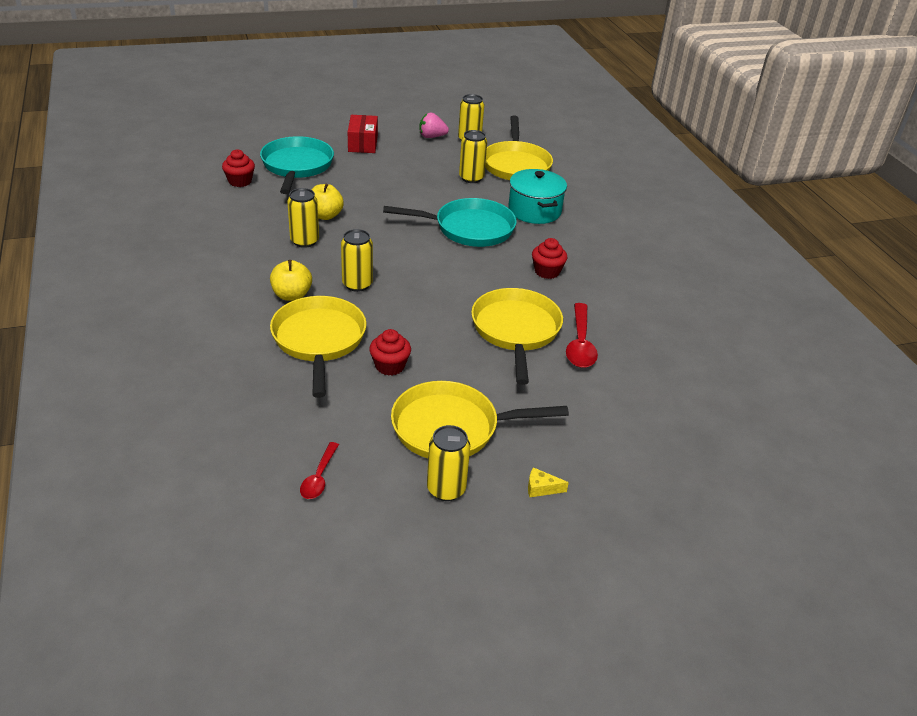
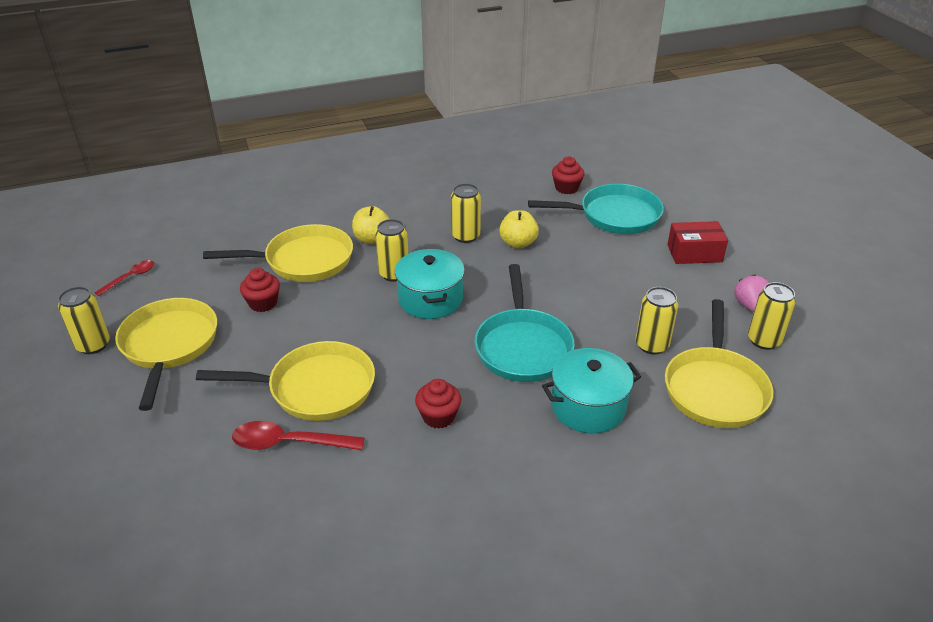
camera: 90 degrees right, 0 degrees up
(319, 477) = (130, 278): red spoon -> red spoon turned 120 degrees clockwise
(401, 266) = (430, 299): none -> turquoise pot
(516, 164) = (715, 388): yellow pan -> yellow pan turned 75 degrees counterclockwise
(541, 488) = (72, 405): yellow cheese -> none

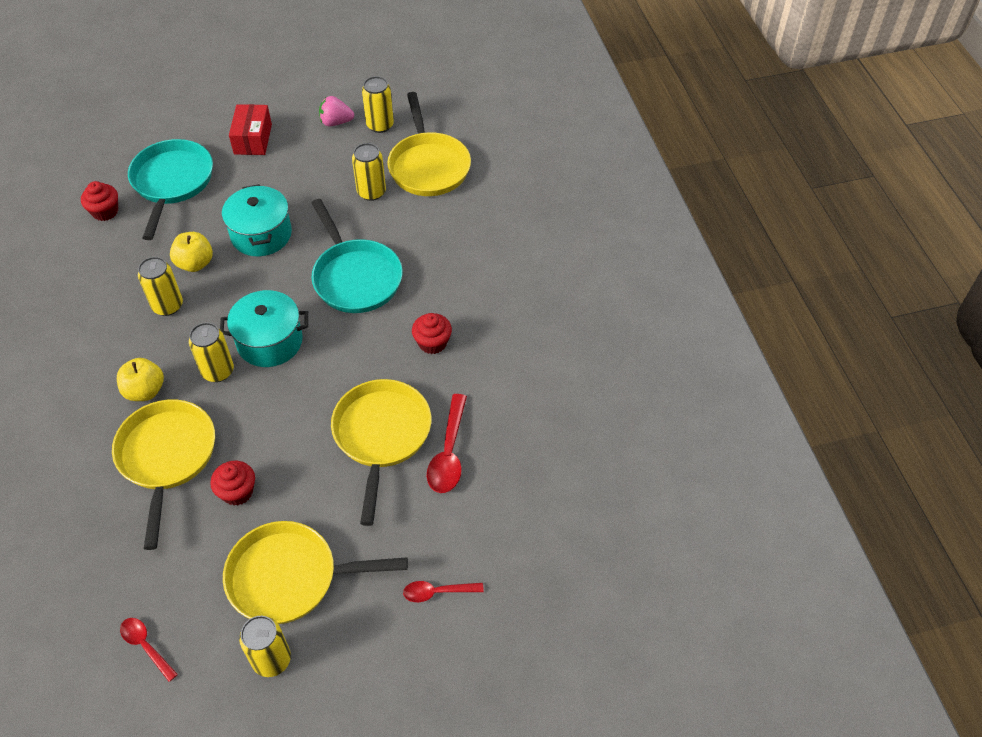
camera: 85 degrees left, 15 degrees up
(123, 448) = (437, 592): none -> red spoon
(522, 346) = (355, 277): turquoise pan -> turquoise pan turned 60 degrees clockwise
(588, 406) = (436, 244): turquoise pot -> turquoise pot (261, 234)
(715, 388) = (428, 166): yellow pan -> yellow pan turned 60 degrees clockwise

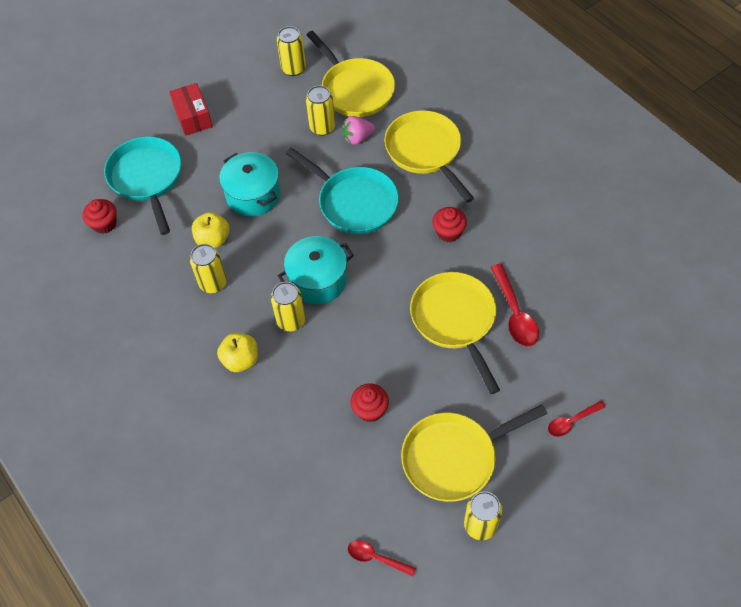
camera: 20 degrees left, 5 degrees up
(167, 457) = (295, 406): yellow pan -> yellow pan (425, 152)
(336, 122) = (255, 78): pink strawberry -> pink strawberry (358, 138)

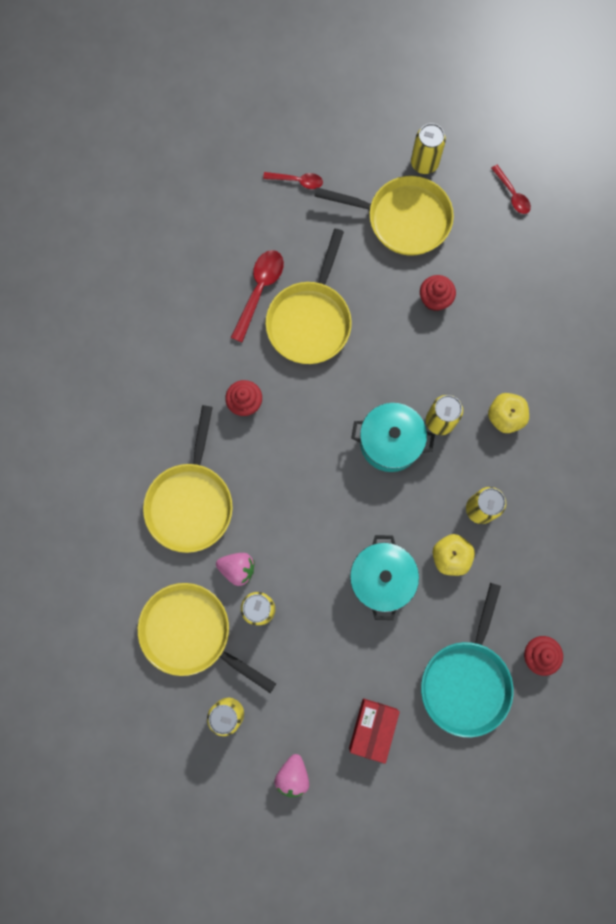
camera: 145 degrees left, 20 degrees up
(226, 66) = (293, 775): none -> pink strawberry
(354, 202) = (299, 498): turquoise pan -> none
(355, 89) = (191, 633): yellow pan -> yellow pan turned 60 degrees counterclockwise

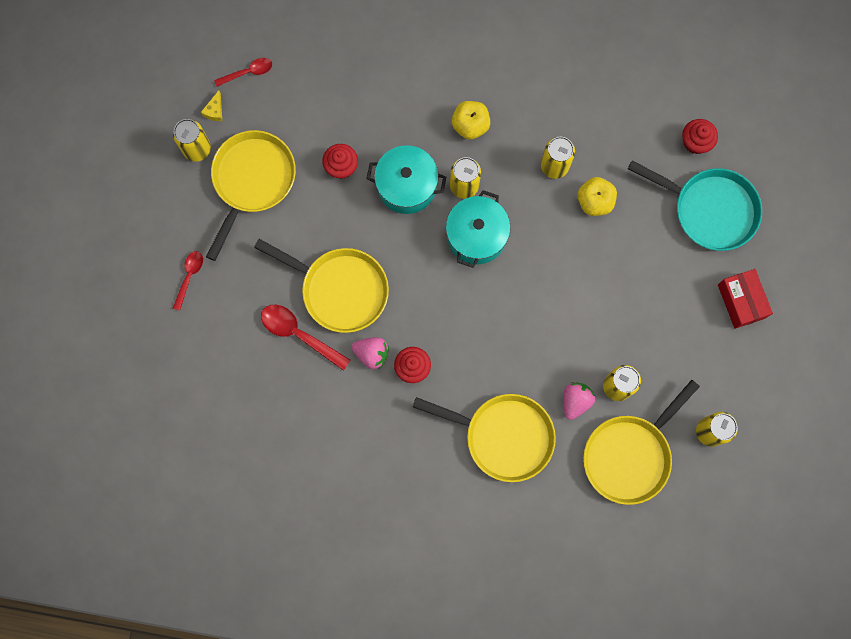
camera: 80 degrees left, 0 degrees up
(293, 775) = (773, 381): pink strawberry -> pink strawberry (371, 354)
(372, 728) = (741, 301): red box -> red box turned 45 degrees clockwise
(381, 578) = (605, 268): turquoise pot -> turquoise pot (407, 186)
(466, 171) = (215, 110): none -> yellow cheese

